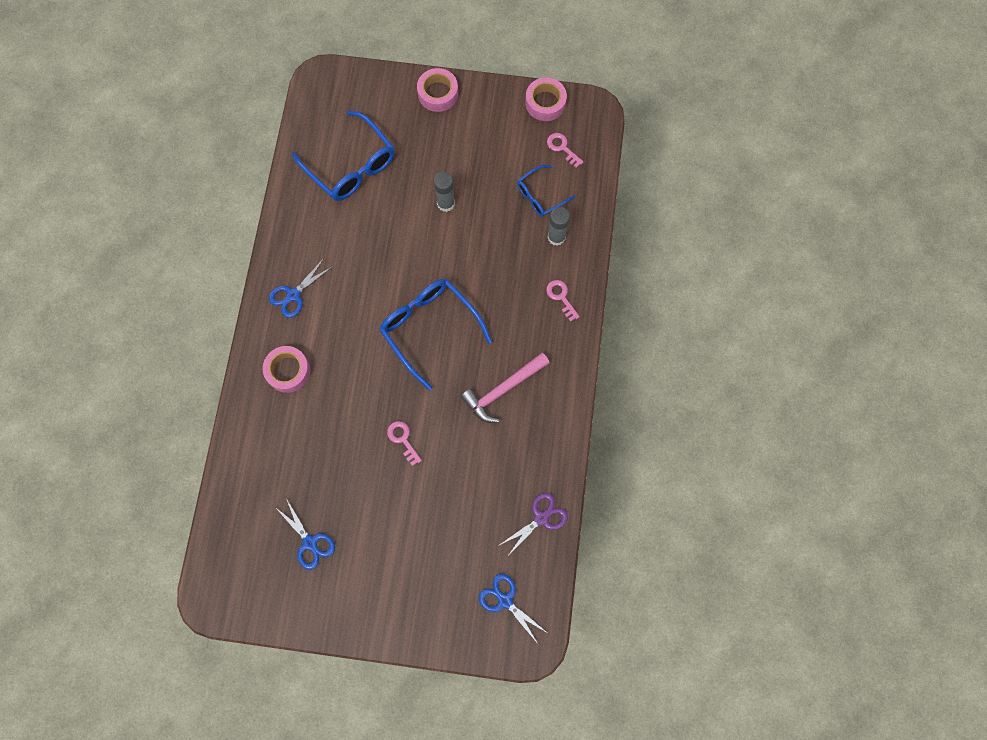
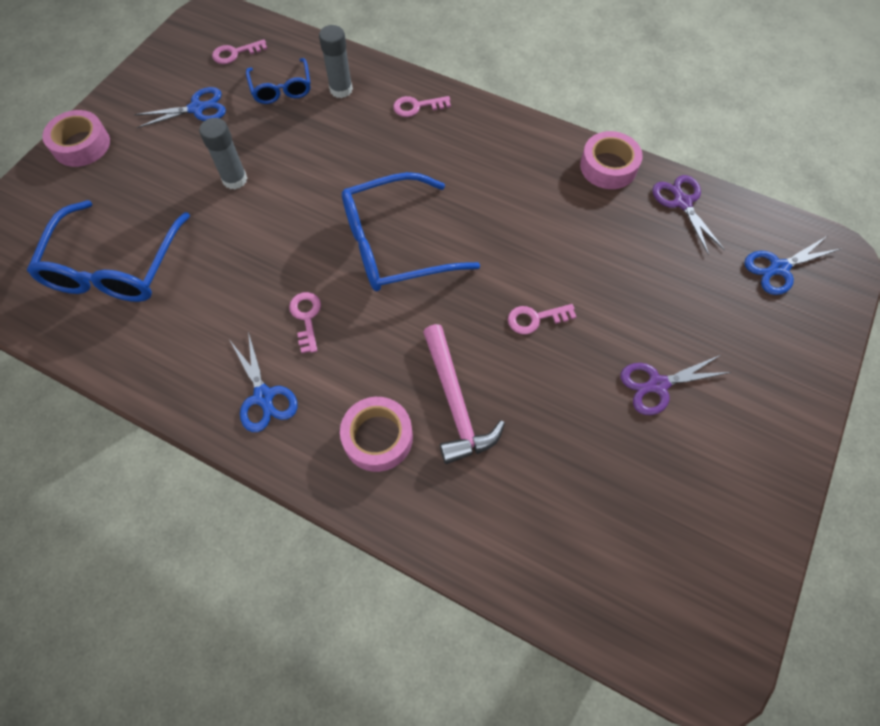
camera: 70 degrees left, 10 degrees down
(310, 542) = (651, 482): blue scissors -> blue scissors (197, 108)
(351, 166) = (114, 267): blue glasses -> blue glasses turned 120 degrees clockwise
(355, 296) = (306, 317): none -> pink key
(379, 532) = (658, 385): none -> purple scissors
(503, 390) = (508, 193): pink hammer -> pink hammer (455, 403)
(545, 103) = (169, 51): pink tape -> pink tape (608, 167)

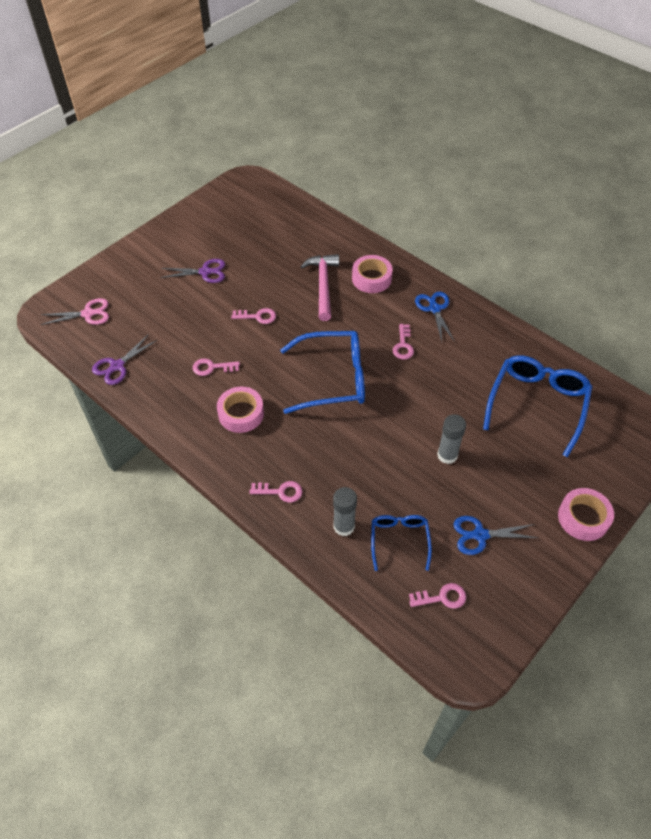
camera: 165 degrees left, 10 degrees down
(560, 226) = (212, 367): none -> pink key
(608, 167) = (152, 403): pink tape -> pink tape (241, 414)
(682, 202) = (117, 366): purple scissors -> purple scissors turned 45 degrees clockwise
(779, 268) = (88, 314): blue scissors -> pink scissors

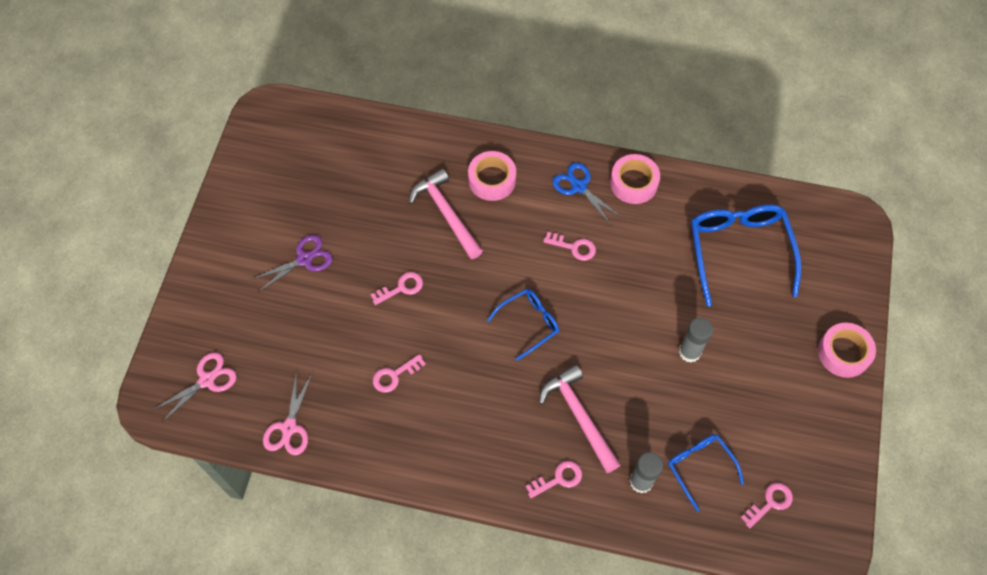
camera: 30 degrees left, 10 degrees up
(117, 366) = (289, 427): purple scissors -> pink scissors
(241, 414) = (462, 413): pink tape -> pink tape (634, 183)
(327, 457) = (579, 416): none -> pink hammer
(333, 379) = (529, 323): blue glasses -> blue glasses, size x0.56
(403, 345) = (574, 247): pink key -> pink key turned 45 degrees counterclockwise
(480, 535) = (767, 420): blue scissors -> none

